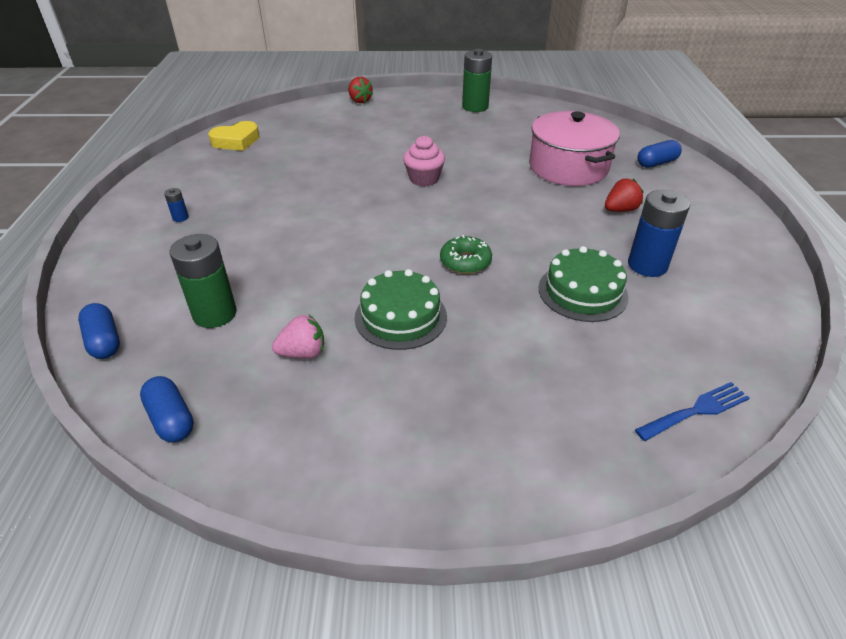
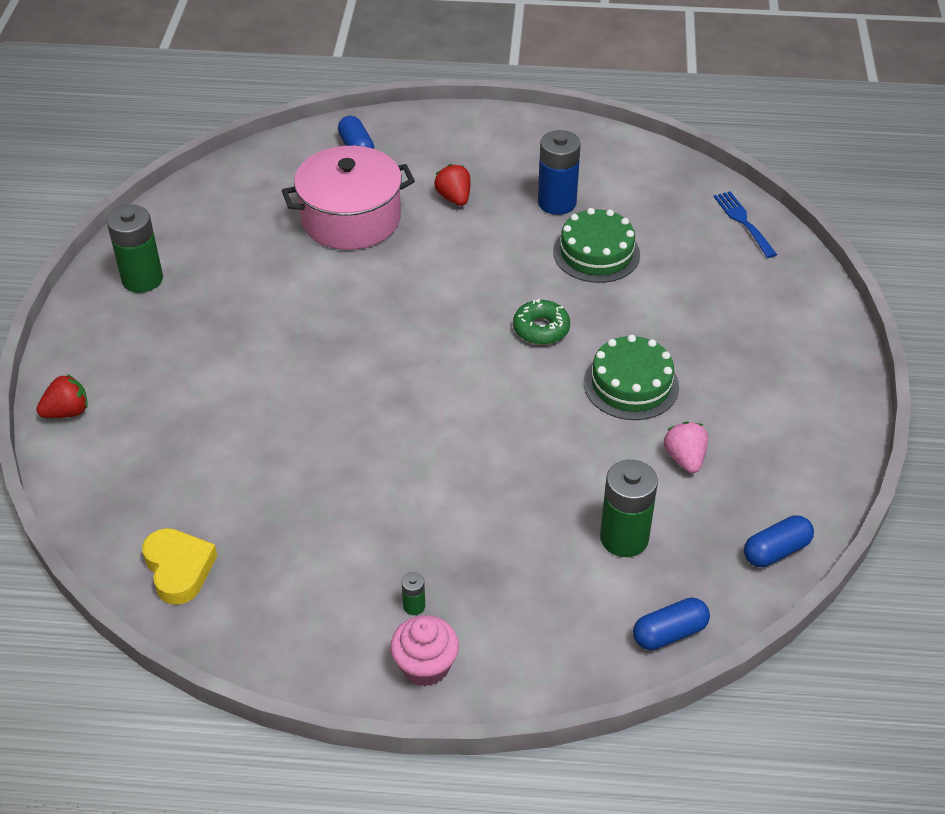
camera: 85 degrees left, 5 degrees up
(180, 218) = (414, 606): blue battery -> green battery
(424, 179) = (353, 350): pink cupcake -> pink cupcake (425, 666)

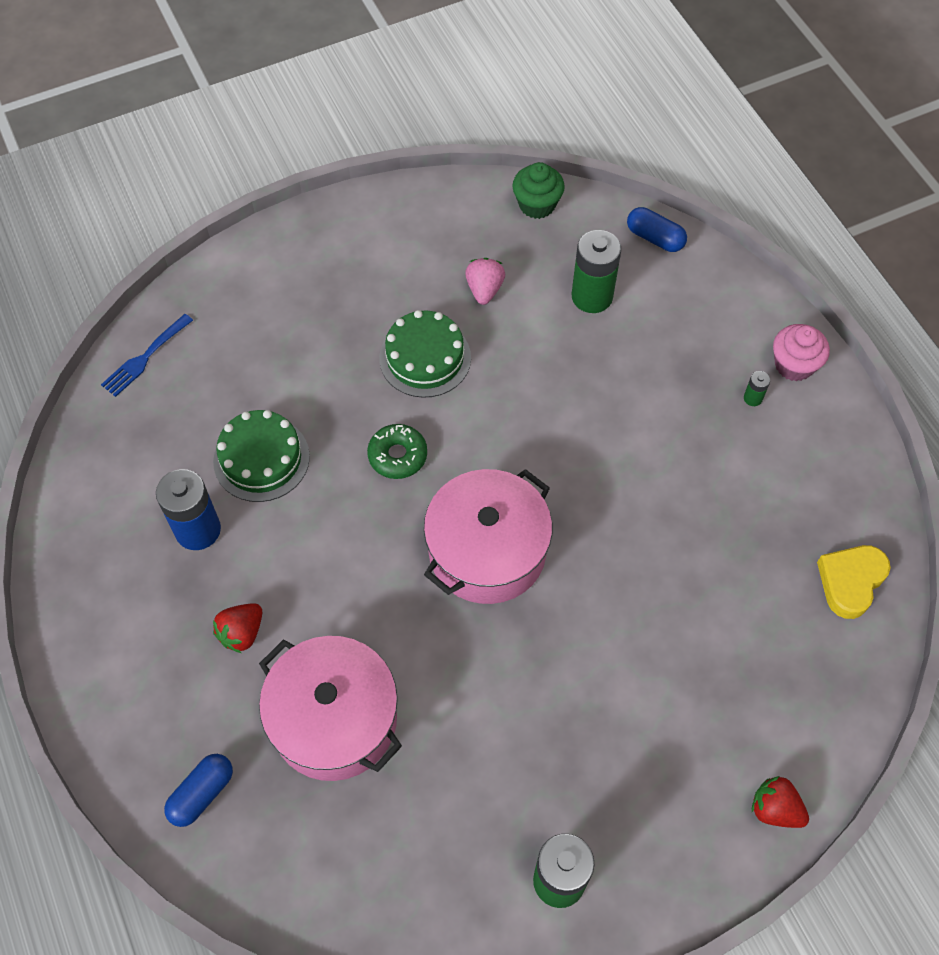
camera: 120 degrees left, 15 degrees up
(411, 345) = (487, 551): none -> pink pot
(685, 458) = (484, 290): pink strawberry -> pink strawberry turned 135 degrees clockwise
(776, 551) = (537, 204): blue capsule -> green cupcake

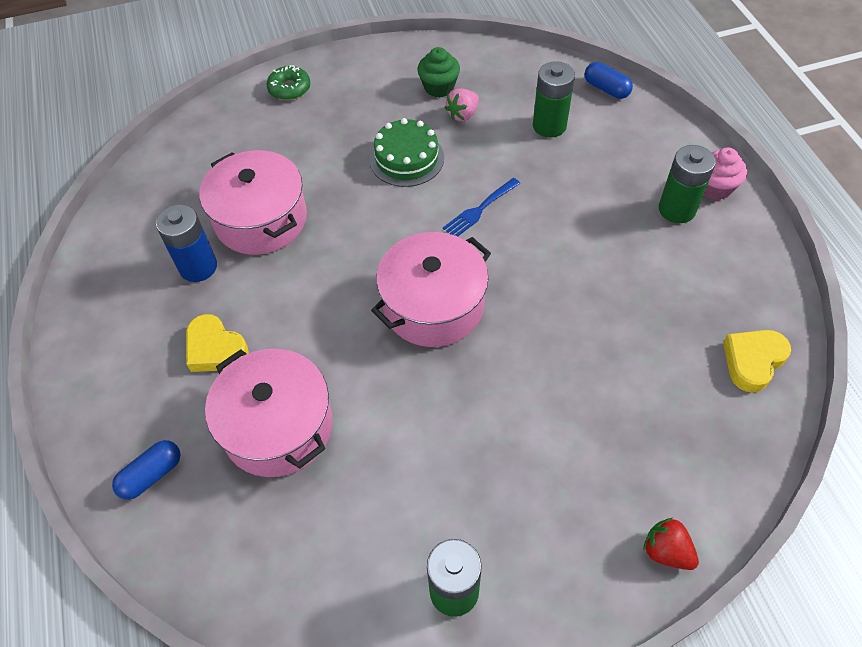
camera: 10 degrees right, 5 degrees down
(145, 358) = (187, 141): blue fork -> blue fork (479, 210)
(242, 633) = (215, 349): red strawberry -> yellow heart
(261, 459) = (261, 219): green cake -> pink pot
(397, 456) = (371, 227): green donut -> green donut (289, 89)
(484, 290) = (462, 115): pink strawberry -> pink strawberry turned 150 degrees counterclockwise
(537, 204) = (514, 60): green cupcake -> green cupcake (439, 87)
(753, 398) = (677, 209): green battery -> green battery, size x2.27

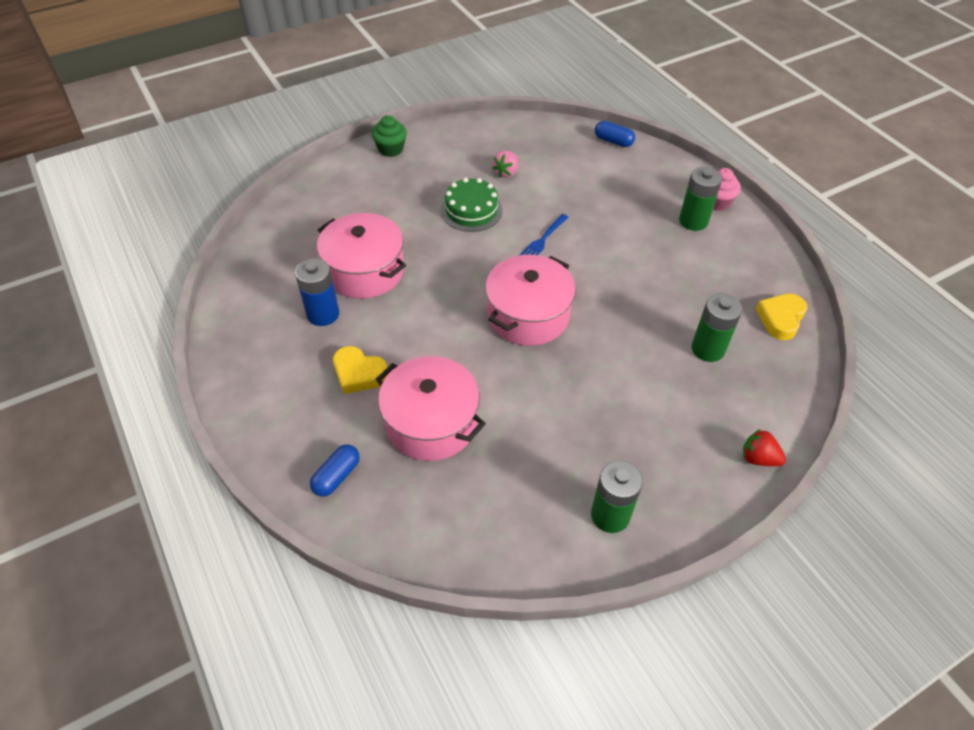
camera: 15 degrees left, 5 degrees down
(289, 89) = (356, 169): green donut -> none
(439, 87) = (480, 154): green cupcake -> green cupcake (391, 149)
(549, 126) = (577, 173): green battery -> green battery (708, 349)

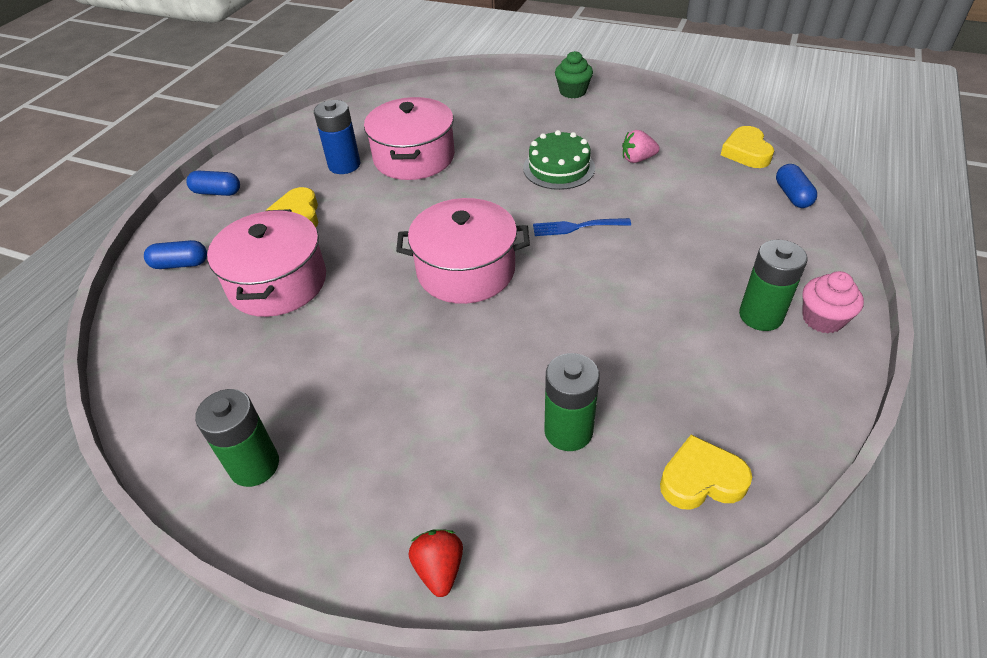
camera: 55 degrees right, 5 degrees down
(258, 411) = (217, 192): none -> blue capsule
(555, 128) = (746, 152): none -> yellow heart

